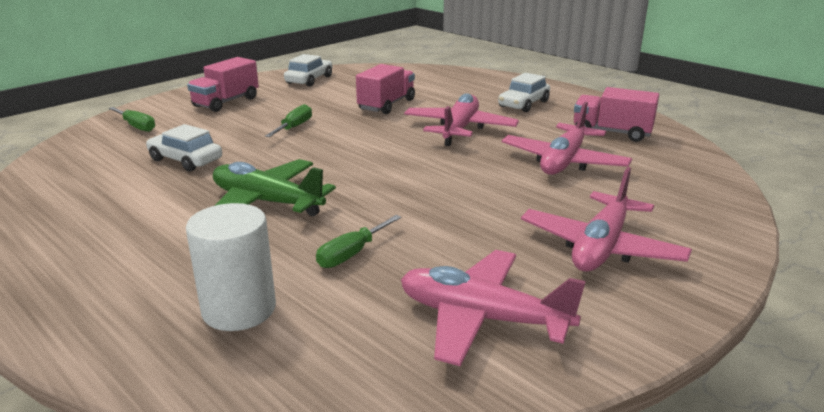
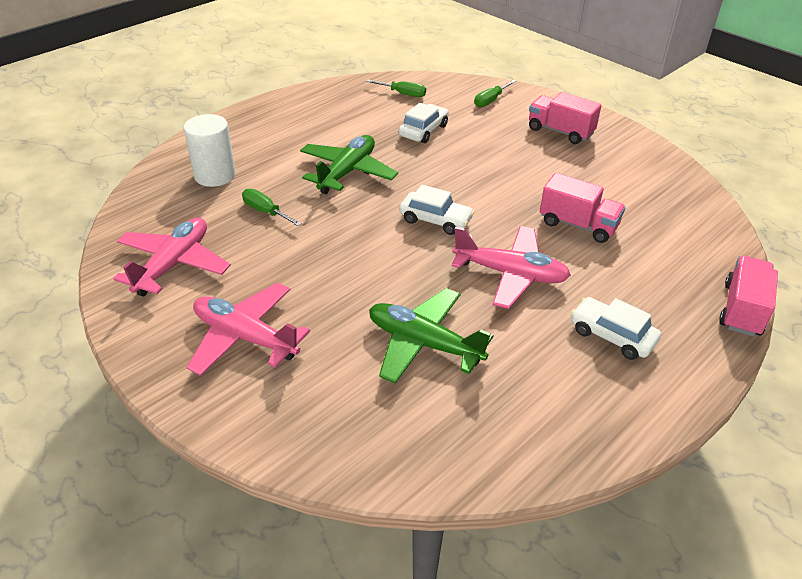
camera: 90 degrees right, 15 degrees up
(294, 127) = (500, 172): green screwdriver -> green screwdriver (403, 94)
(309, 80) = (649, 171): white car -> white car (435, 220)
(564, 162) = (423, 343): pink plane -> green plane
(611, 132) = (519, 405): pink truck -> pink truck (742, 310)

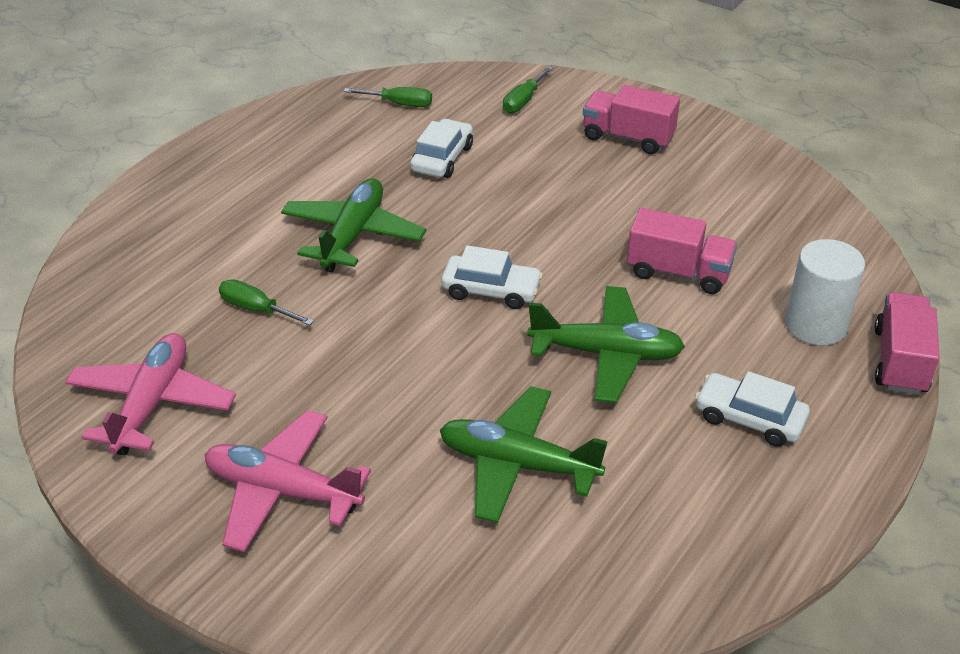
camera: 10 degrees left, 0 degrees up
(215, 175) = (167, 264): white cylinder -> white cylinder (815, 325)
(510, 274) = (606, 354): pink plane -> green plane

